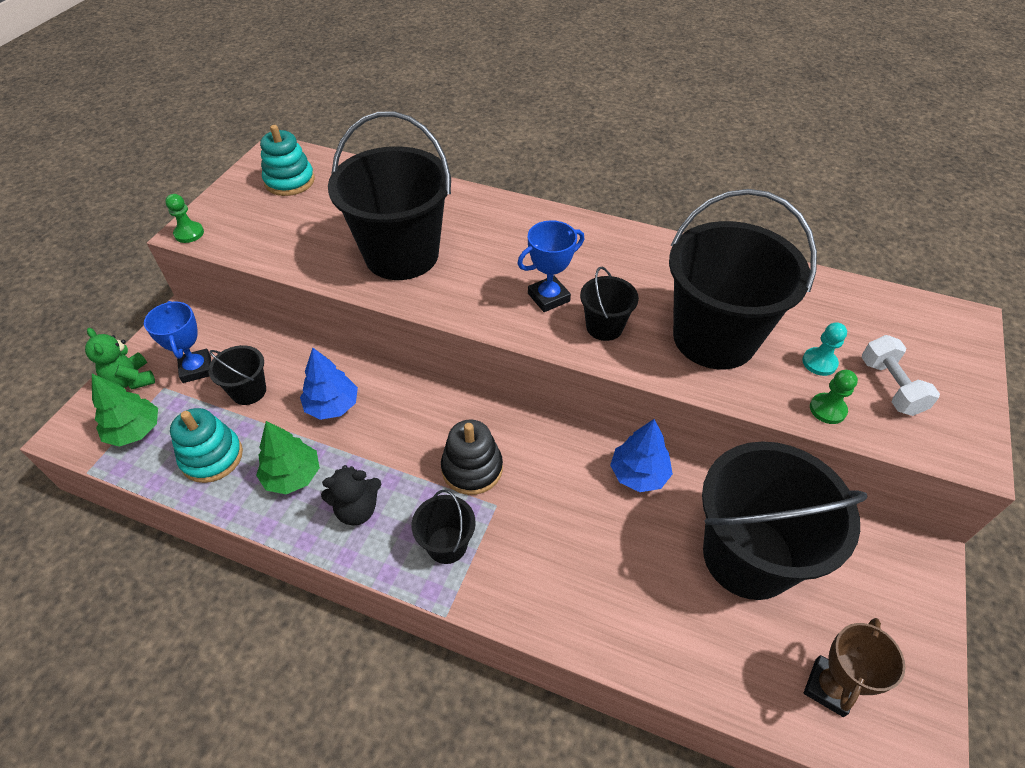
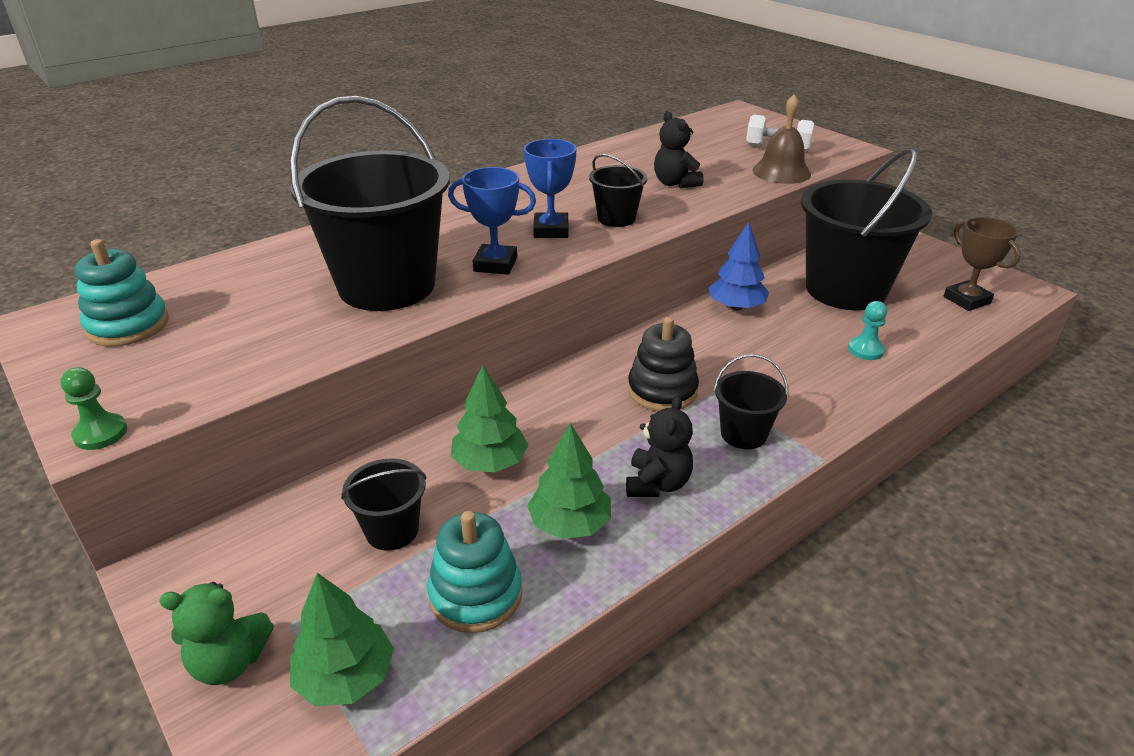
camera: 60 degrees left, 15 degrees down
(196, 369) = (292, 576): blue trophy -> blue trophy (495, 264)
(332, 406) = (490, 462): blue tree -> green tree
(714, 338) = (675, 183): black bucket -> black teddy bear
(819, 362) = (735, 160): turquoise pawn -> turquoise pawn (865, 350)
(827, 409) = (781, 172): green pawn -> brown bell

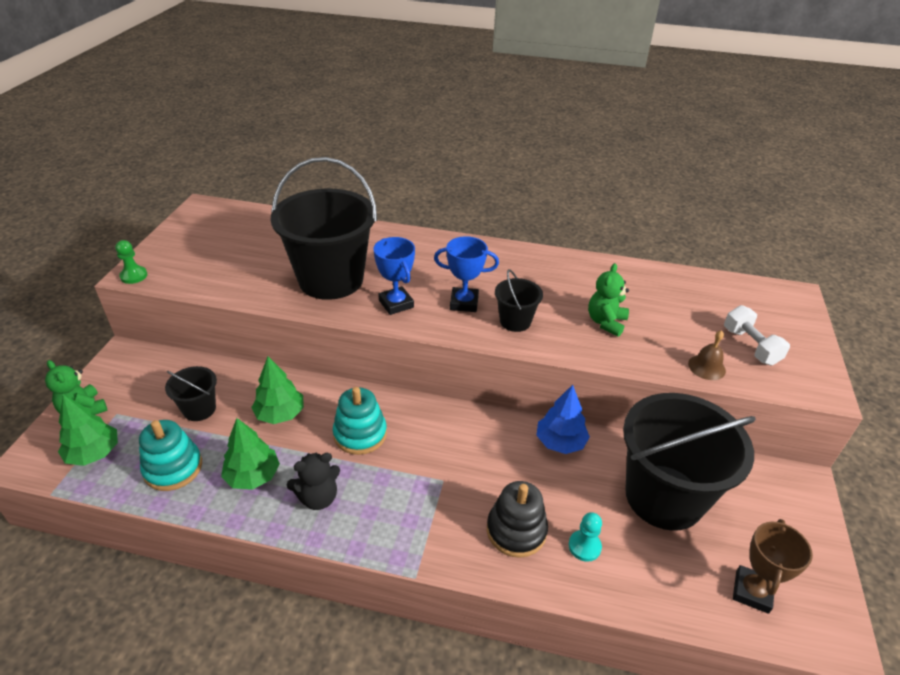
camera: 50 degrees right, 5 degrees up
(128, 325) = (219, 229): turquoise stacking toy -> turquoise stacking toy (360, 434)
(551, 230) = (464, 303): blue trophy -> blue trophy turned 45 degrees clockwise
(662, 391) = (416, 453): black stacking toy -> black stacking toy (516, 530)
(675, 183) = (606, 322): black teddy bear -> green teddy bear
(743, 434) = (405, 518): black bucket -> none
(781, 172) = (706, 367): brown bell -> brown bell, size x0.64

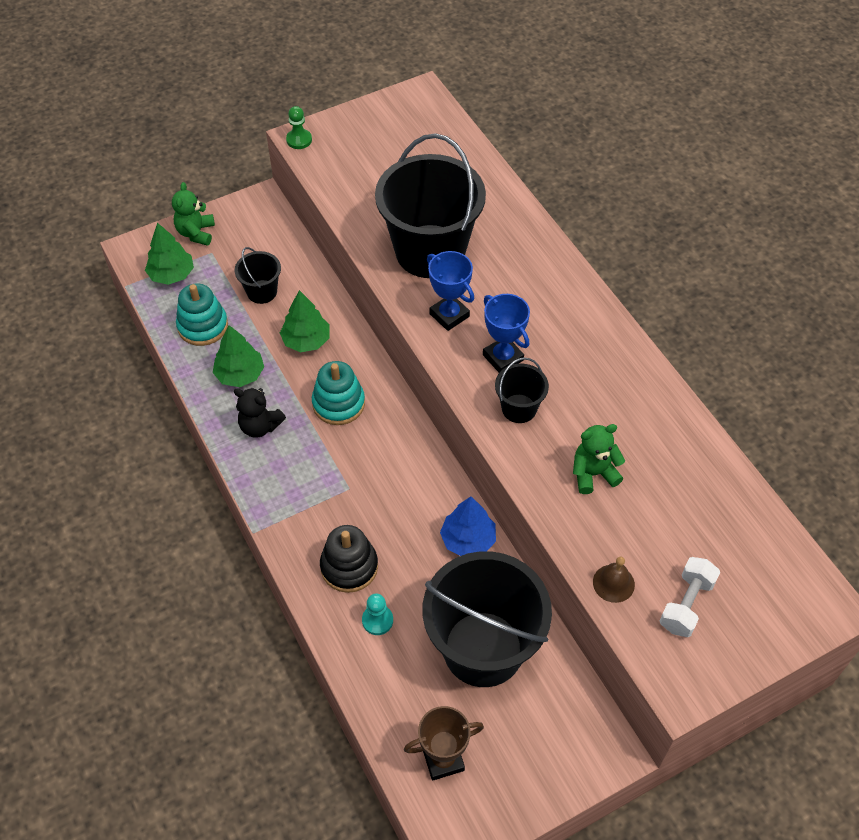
camera: 50 degrees right, 15 degrees up
(396, 304) = (449, 315): blue trophy -> blue trophy turned 60 degrees counterclockwise

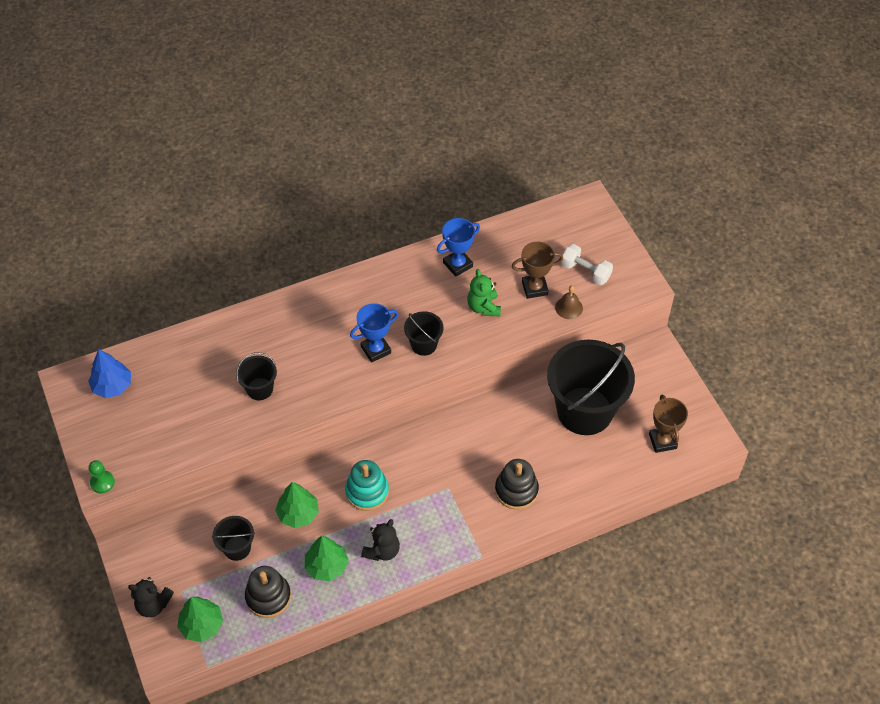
camera: 85 degrees left, 0 degrees up
(196, 233) = (153, 605): green teddy bear -> black teddy bear
(203, 326) = (268, 597): turquoise stacking toy -> black stacking toy
(377, 620) = (560, 474): turquoise pawn -> none
(430, 251) = (259, 389): black bucket -> black bucket, size x0.46
(449, 315) = (329, 381): blue trophy -> blue trophy (458, 264)
(468, 540) = (499, 412): blue tree -> blue tree (112, 386)
(640, 536) = (534, 288): none -> brown trophy

